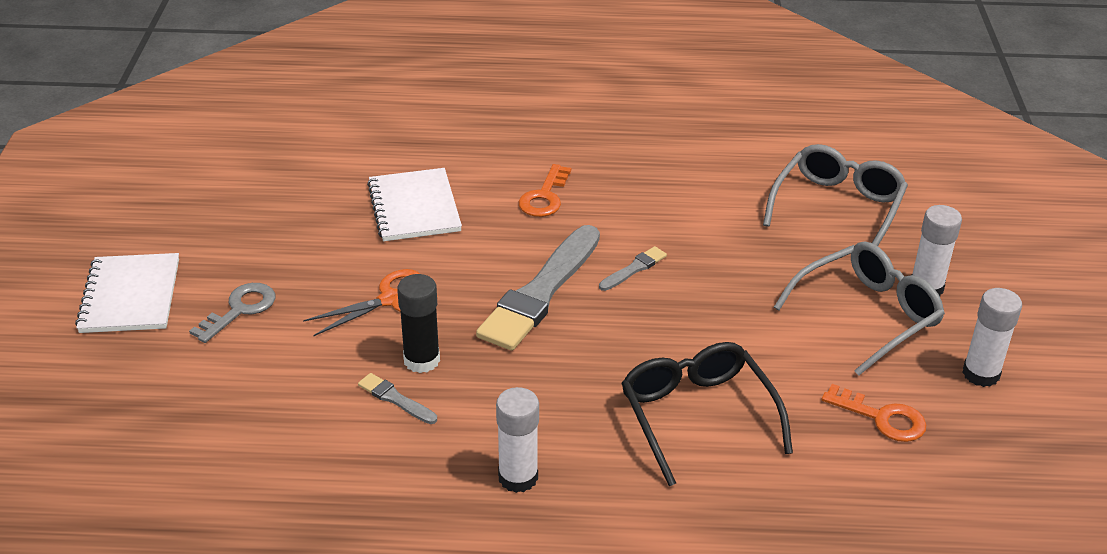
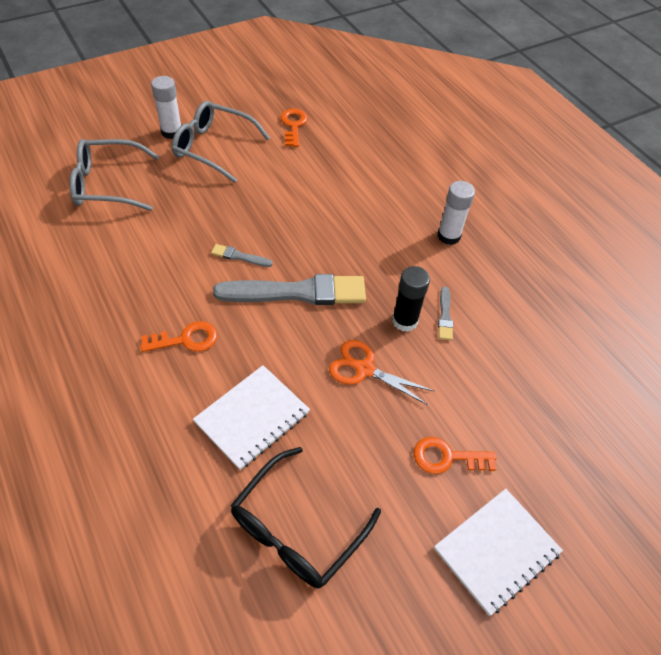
camera: 125 degrees left, 15 degrees up
(240, 309) = (446, 457): grey key -> orange key
(697, 416) = (347, 186): black glasses -> black glasses (297, 528)
(981, 374) = (234, 101): white glue stick -> none

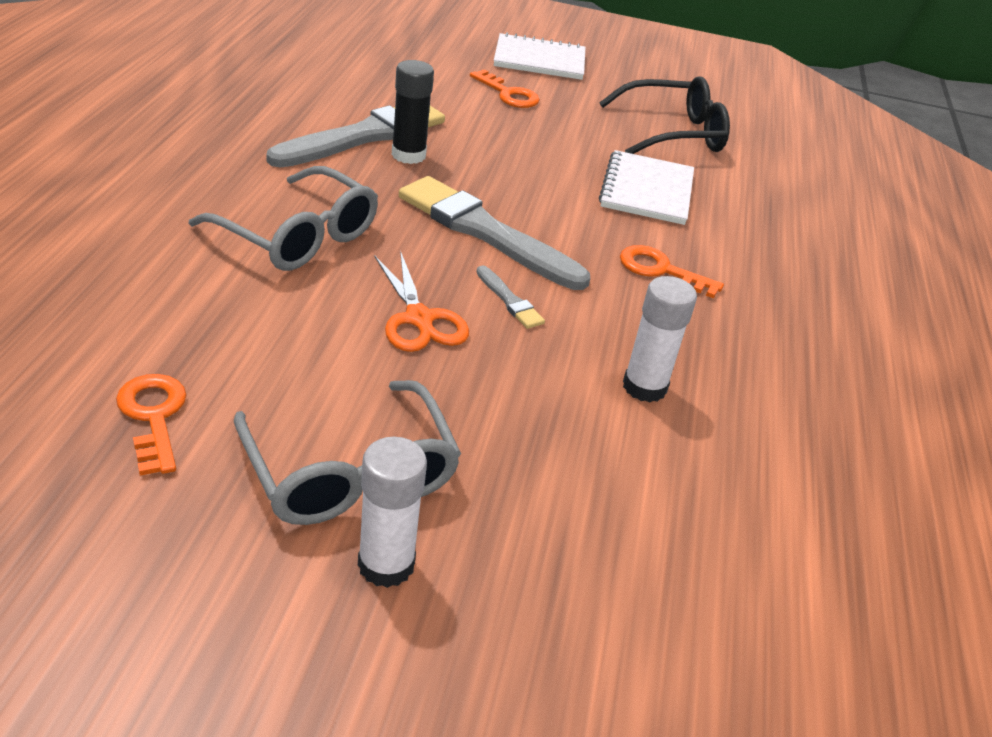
camera: 140 degrees left, 15 degrees down
(108, 184) = (612, 529): grey glasses -> grey glasses (298, 236)
(252, 417) = (647, 190): white notebook -> white notebook turned 75 degrees counterclockwise
(293, 125) = (153, 416): orange key -> orange key turned 120 degrees clockwise
(364, 369) = (500, 156): orange scissors -> orange scissors (419, 319)
(445, 316) = (363, 136): grey brush -> grey brush, size x2.33
(448, 236) = (232, 170): white glue stick -> white glue stick (644, 387)

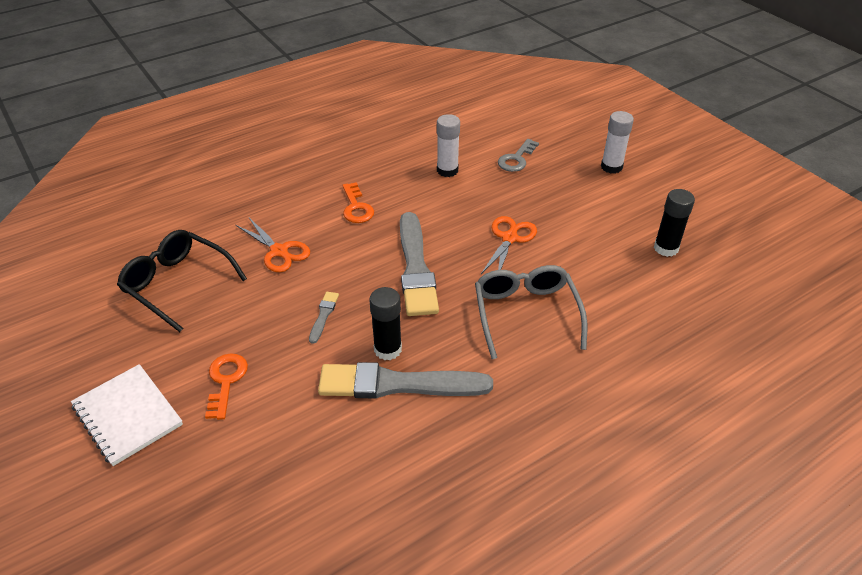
camera: 130 degrees left, 5 degrees up
(153, 416) = (666, 248): orange key -> black glue stick
(350, 472) = (600, 195): grey glasses -> none
(509, 300) = (454, 227): grey brush -> grey brush (323, 315)
(576, 475) = (516, 159): none -> grey key
(647, 190) = (279, 251): white notebook -> orange scissors

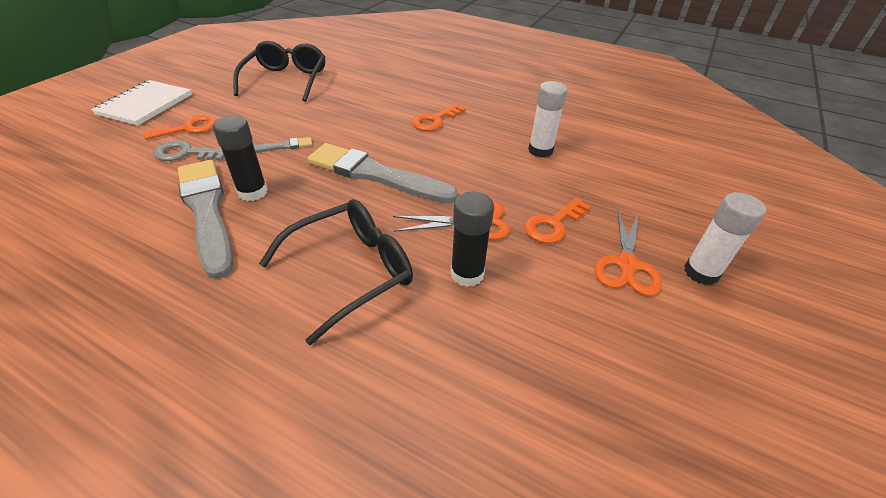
camera: 60 degrees right, 0 degrees up
(279, 251) = (349, 104): orange scissors -> orange scissors (626, 264)
(416, 268) = (376, 175): grey brush -> grey brush turned 60 degrees clockwise
(516, 159) = (614, 188): grey key -> grey key (185, 153)
(526, 314) = (351, 271): grey glasses -> black glasses
(535, 203) = (553, 224): none -> orange key
(666, 248) = (585, 386): black glue stick -> black glue stick (467, 274)

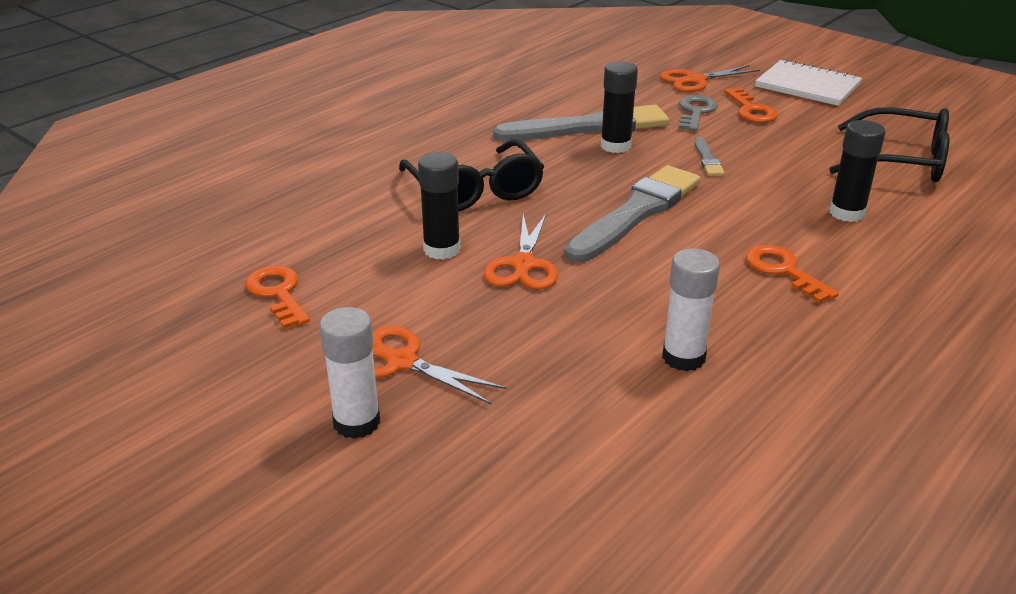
camera: 105 degrees right, 10 degrees down
(107, 155) = (695, 80): none -> orange scissors
(359, 99) = (847, 213): none -> black glue stick
(553, 224) = (497, 324): orange key -> orange key (278, 293)

